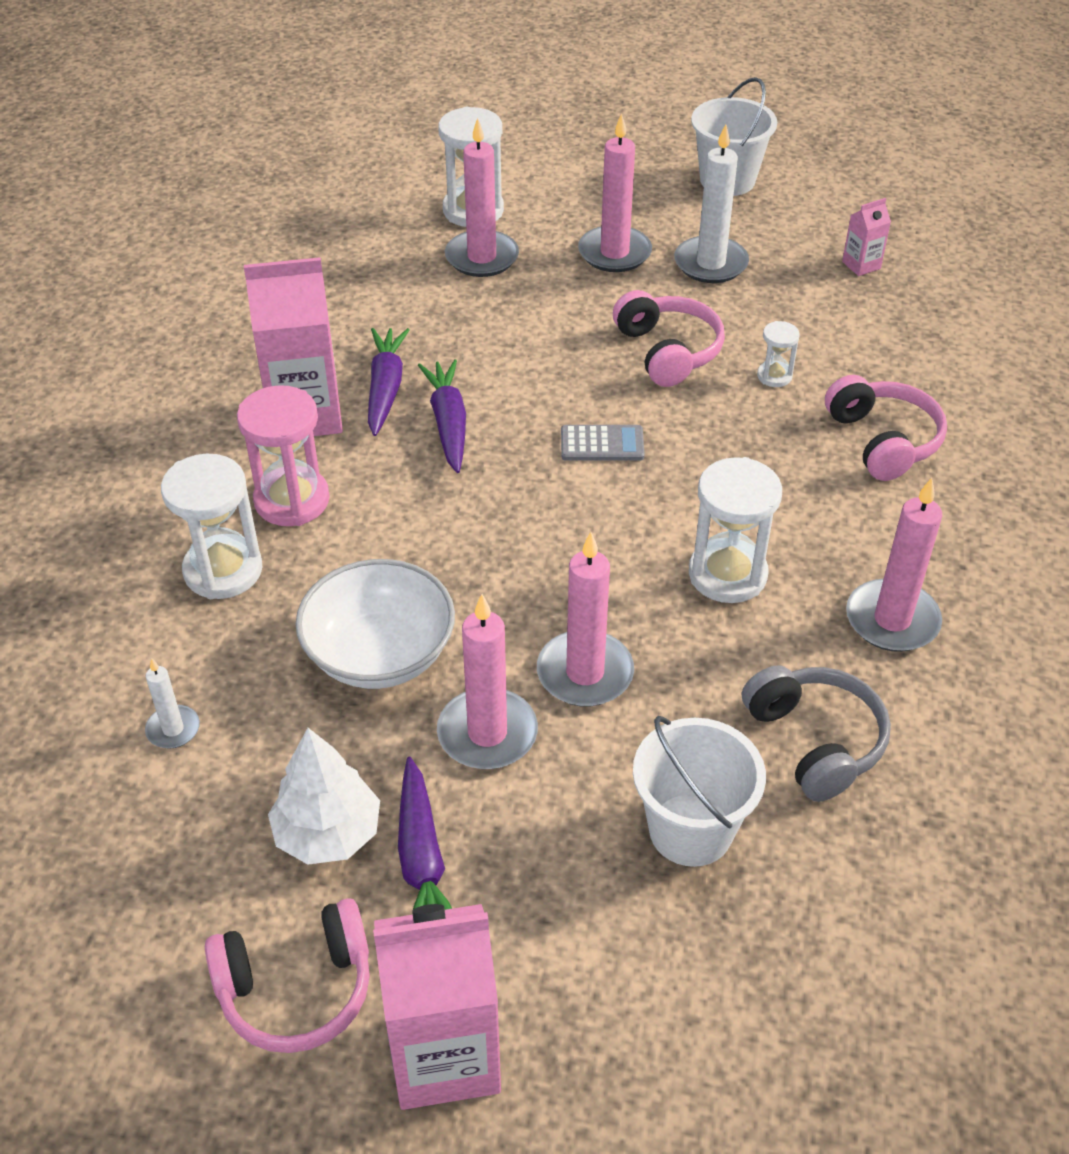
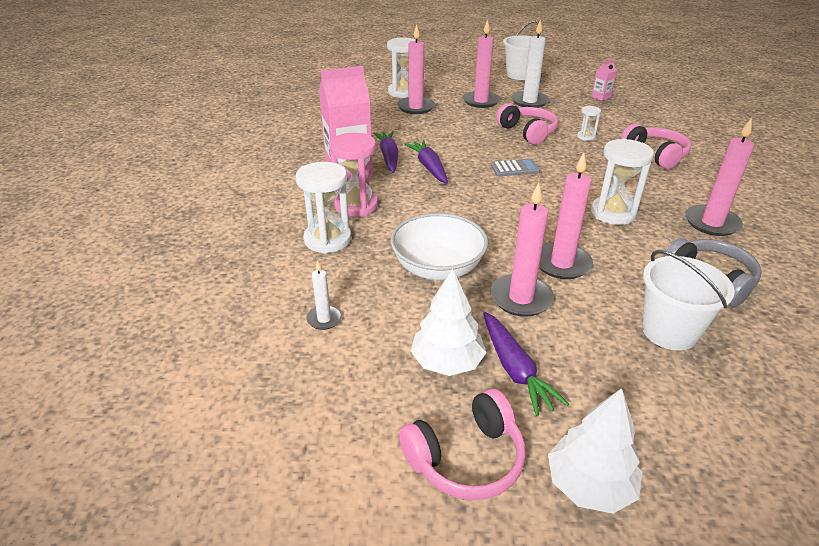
camera: 10 degrees left, 10 degrees down
(444, 1054) = (589, 485): pink carton -> white tree

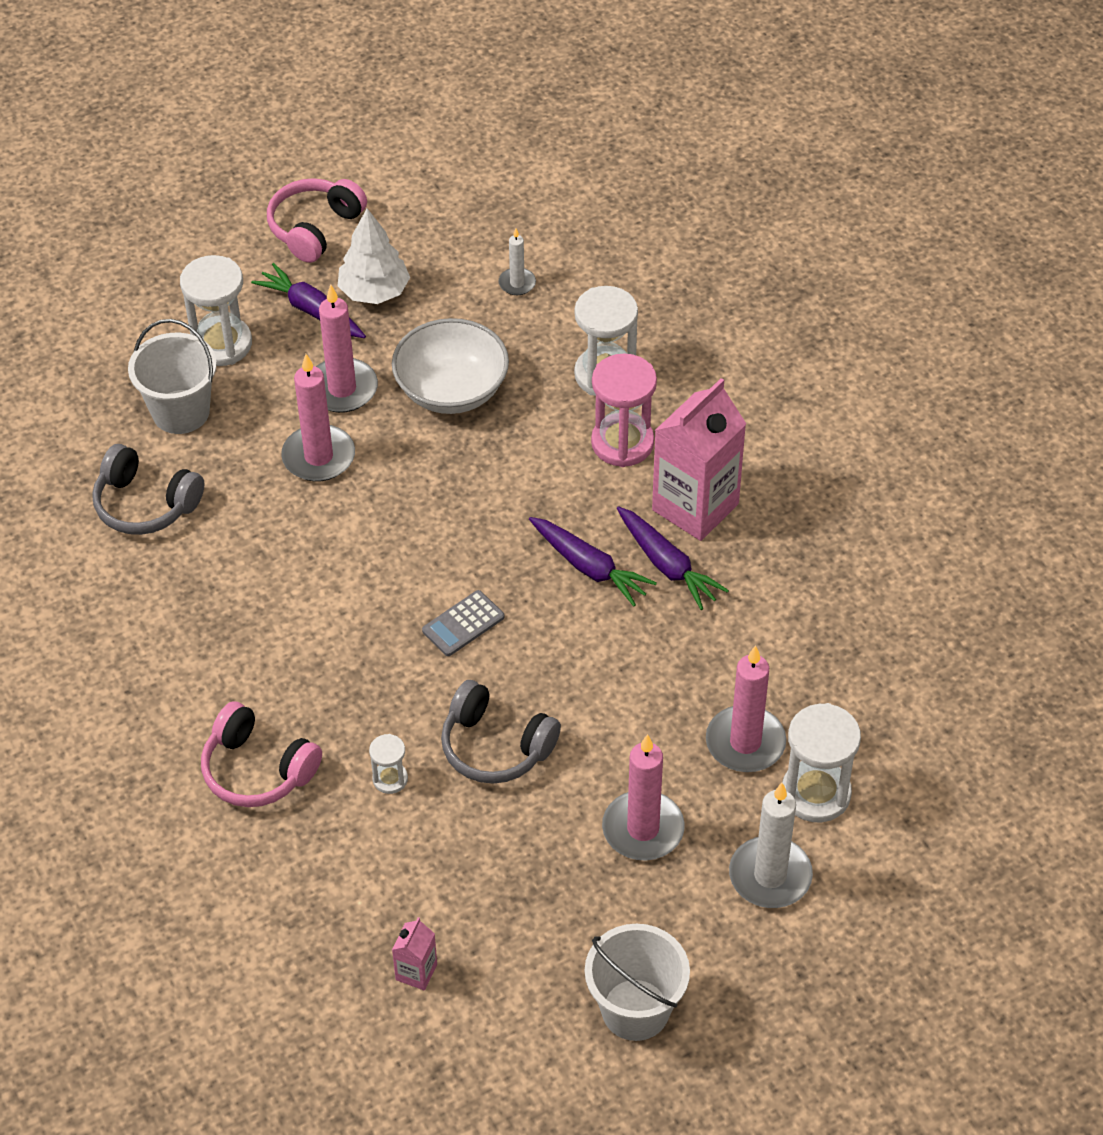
camera: 150 degrees right, 15 degrees up
(527, 132) = (495, 746): pink headphones -> grey headphones
(529, 101) = (549, 876): white candle -> white candle (770, 875)
(589, 485) = (218, 248): white tree -> none
(613, 213) = (285, 579): white hourglass -> white hourglass (222, 344)
(711, 223) = (150, 616): pink candle -> none

